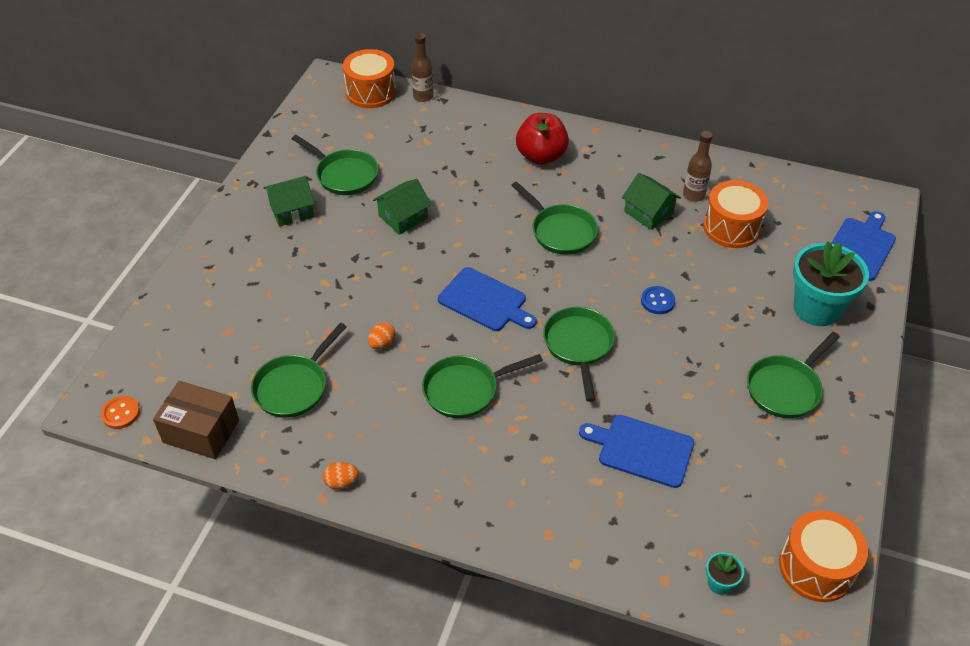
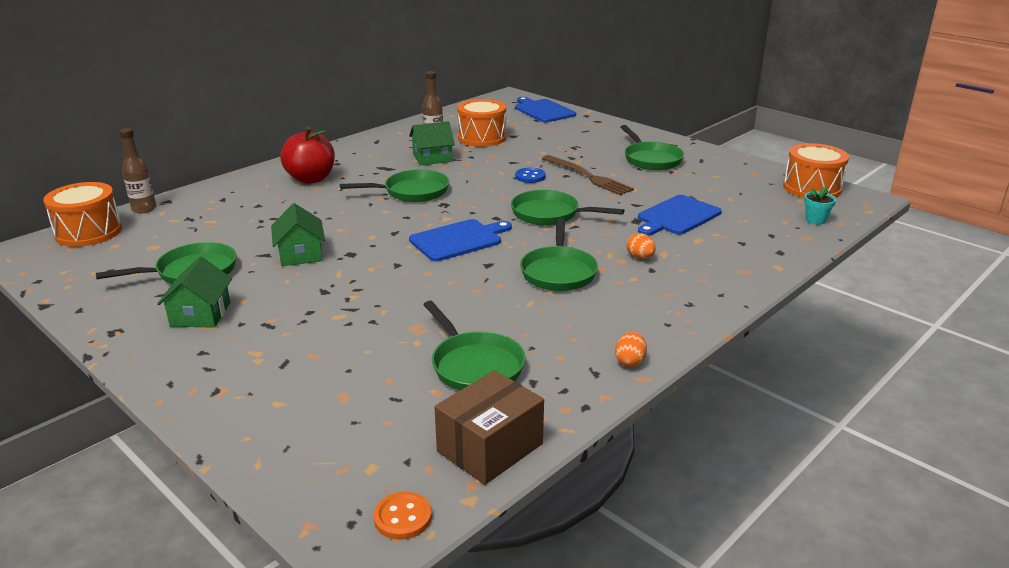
camera: 65 degrees left, 20 degrees down
(382, 344) = (462, 301): orange egg -> orange egg (640, 257)
(693, 347) = (588, 176): none -> brown fork
(816, 308) = (586, 134): turquoise flower pot -> none

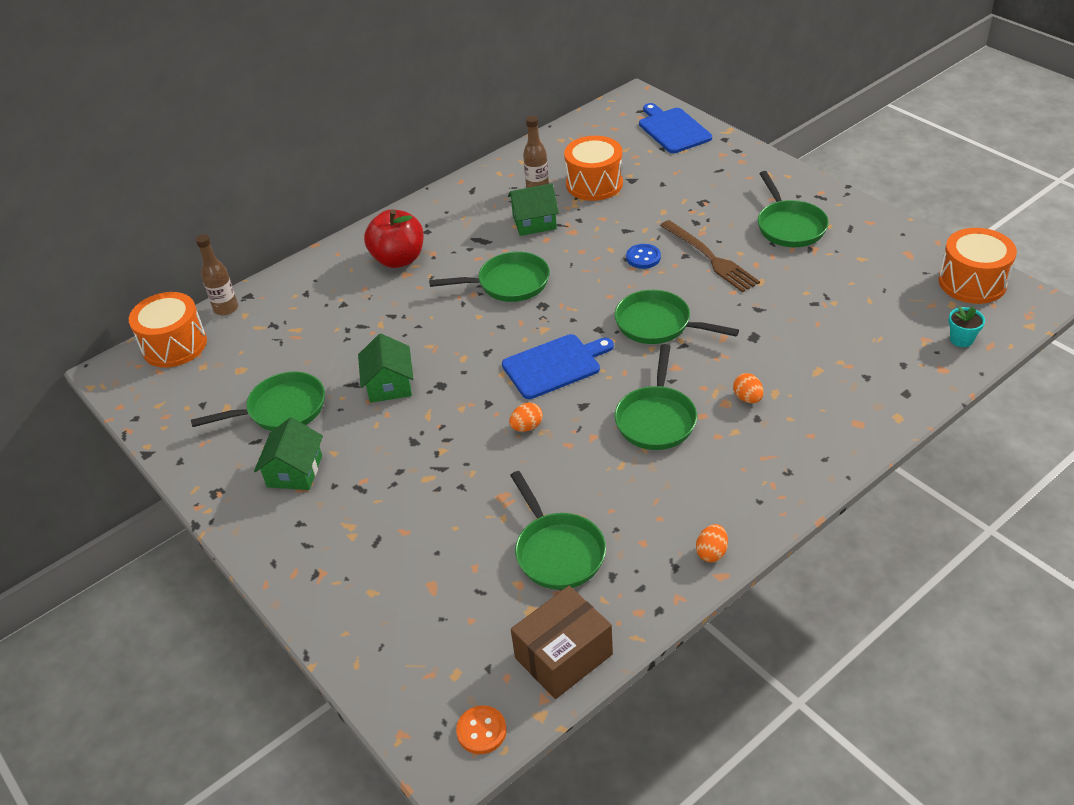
camera: 10 degrees right, 15 degrees up
(435, 279) = (526, 427): none -> orange egg
(677, 216) = (801, 330): blue cutting board -> none

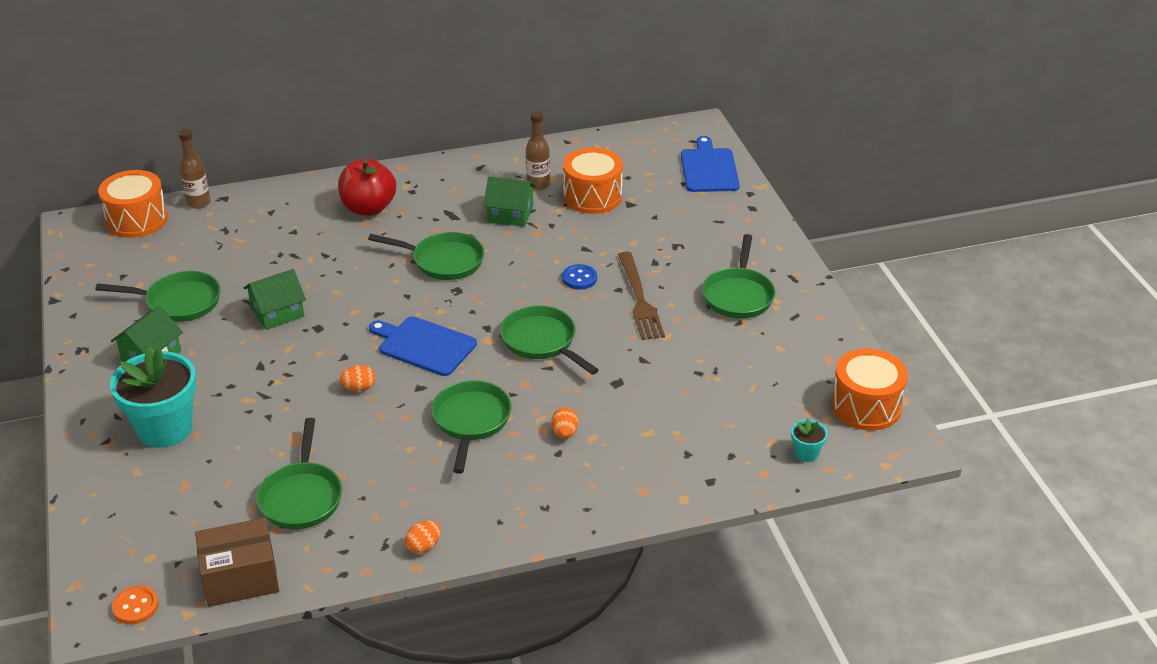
camera: 20 degrees right, 5 degrees down
(366, 538) = (165, 428): none -> turquoise flower pot
(389, 384) = (277, 312): green house -> green house turned 45 degrees clockwise
(555, 365) = (424, 345): blue cutting board -> blue cutting board turned 150 degrees counterclockwise
(656, 419) = (471, 421): green pan -> green pan turned 150 degrees clockwise

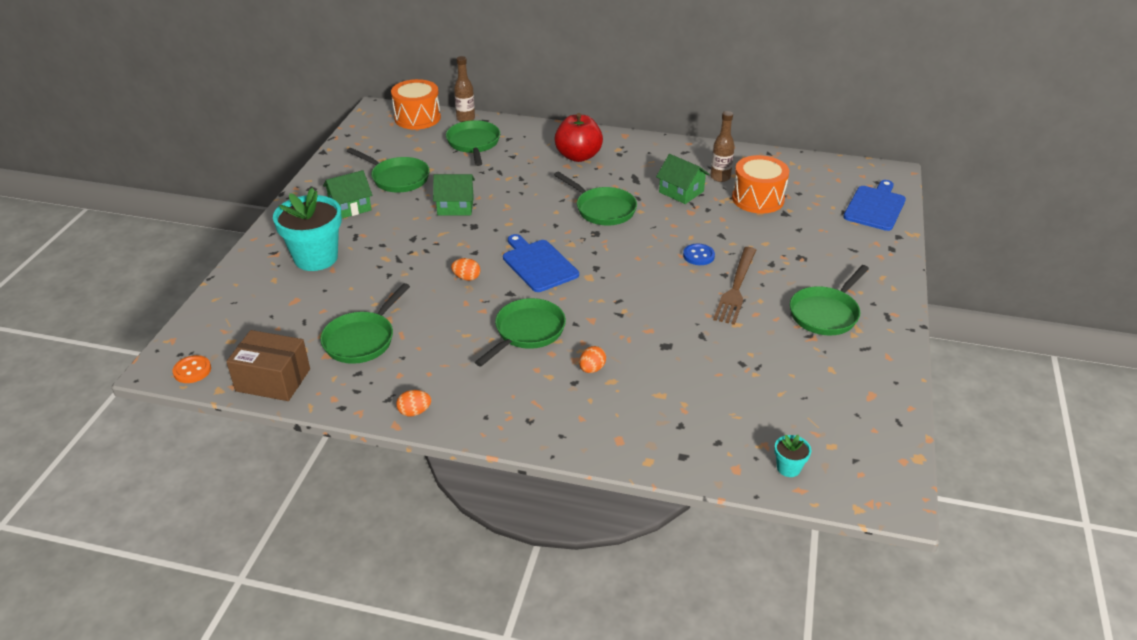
camera: 30 degrees right, 0 degrees up
(542, 341) = (630, 293): green pan -> green pan (474, 144)
(866, 406) = (877, 449): orange drum -> none

